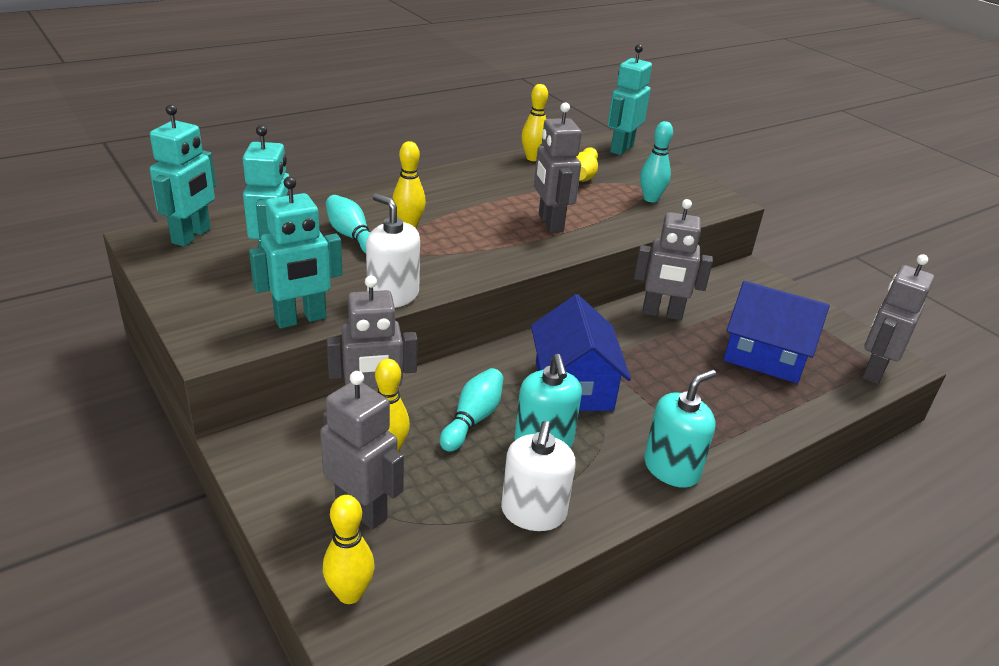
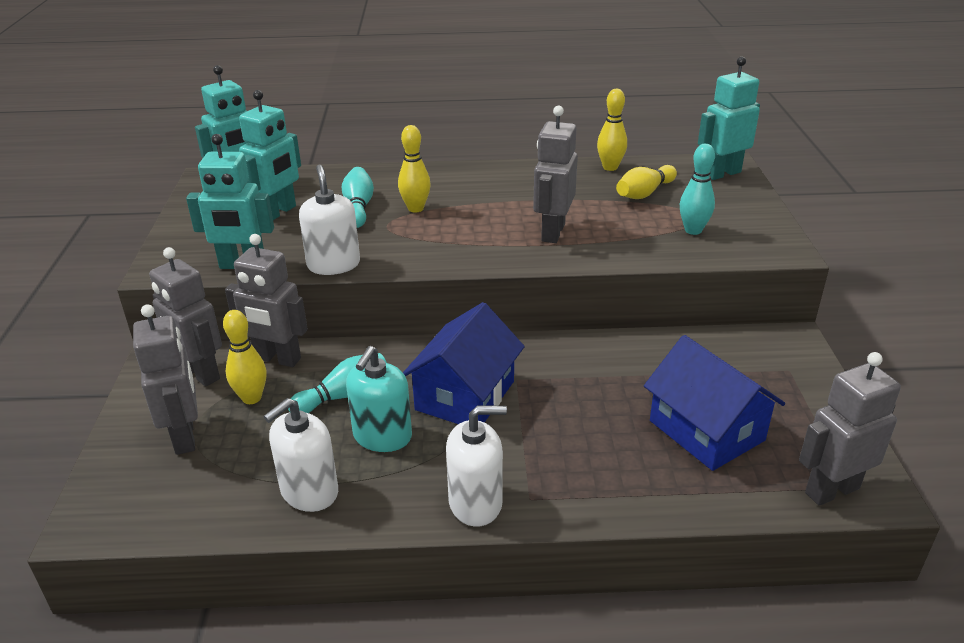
camera: 35 degrees right, 0 degrees up
(349, 594) = (112, 496): yellow bowling pin -> none
(662, 314) = (632, 355): grey robot -> grey robot (200, 374)
(671, 468) = (475, 503): turquoise soap dispenser -> white soap dispenser

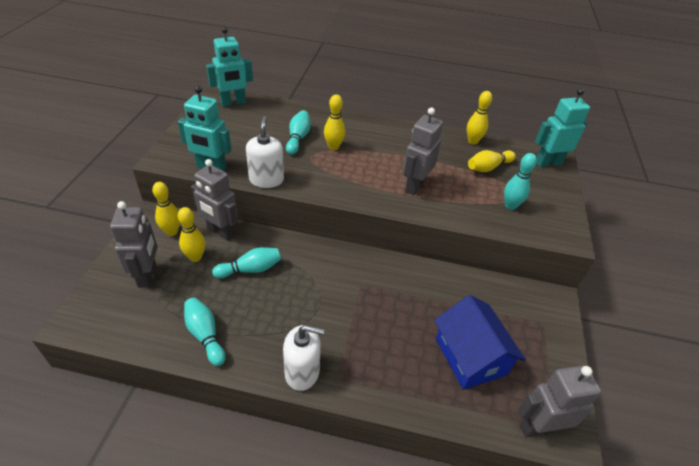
camera: 10 degrees right, 10 degrees up
(200, 374) = (172, 232): grey robot -> yellow bowling pin
(278, 212) = (247, 131): turquoise robot -> none
(309, 491) = (205, 335): white soap dispenser -> turquoise bowling pin
(382, 436) = (263, 306): turquoise soap dispenser -> none
(465, 395) = (324, 288): blue house -> none

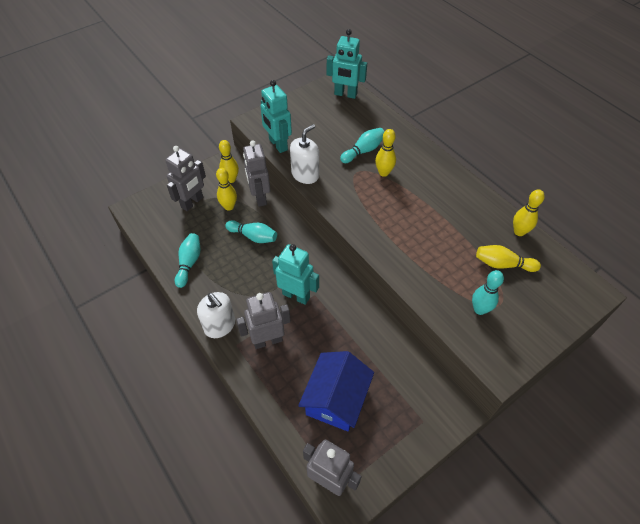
camera: 45 degrees right, 10 degrees up
(414, 186) = (413, 243): grey robot -> grey robot (267, 340)
(548, 163) = (574, 294): turquoise robot -> turquoise robot (296, 295)

